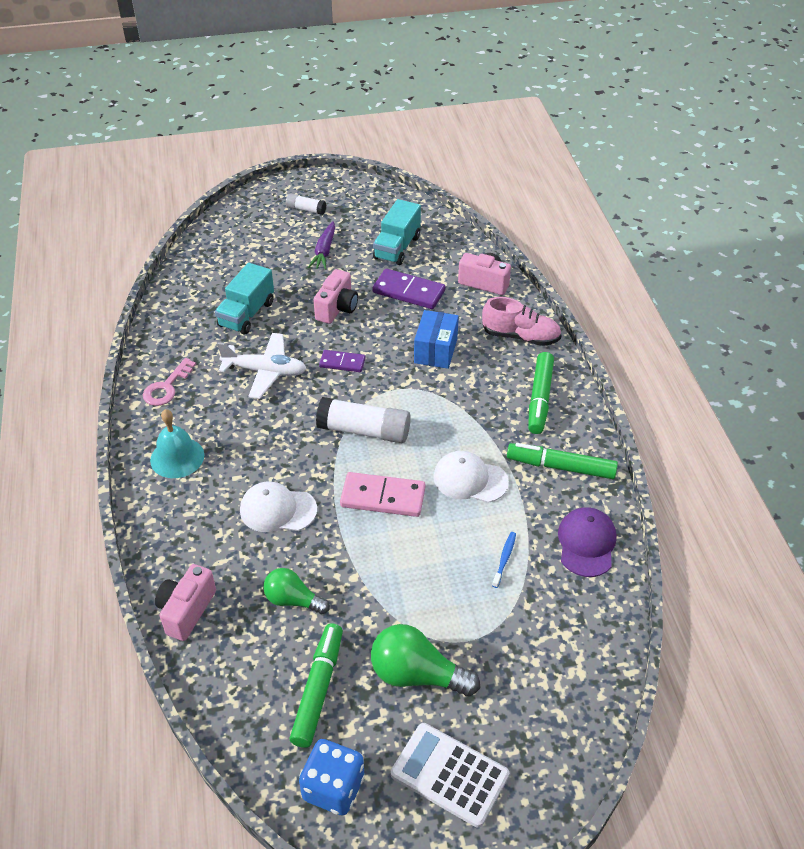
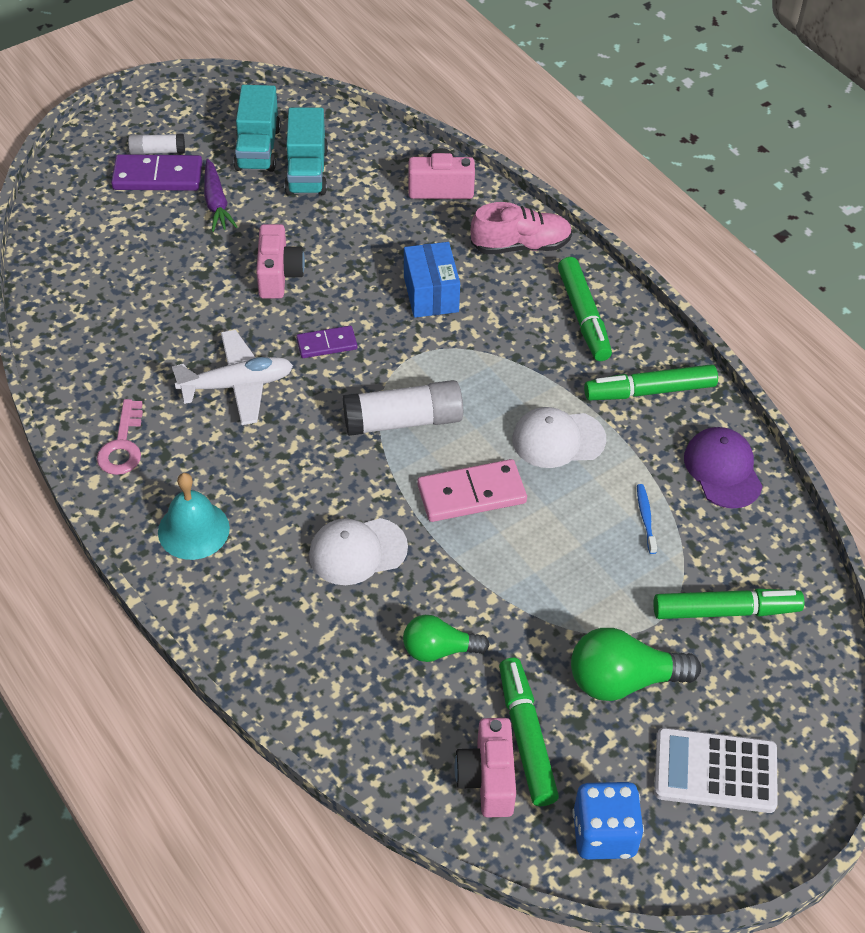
camera: 25 degrees left, 5 degrees up
(186, 610) = (322, 708): pink camera -> pink camera (487, 779)
(246, 314) = (166, 317): turquoise truck -> turquoise truck (258, 149)
(409, 291) = (355, 227): purple domino -> purple domino (157, 176)
(528, 652) = (725, 611): none -> green marker

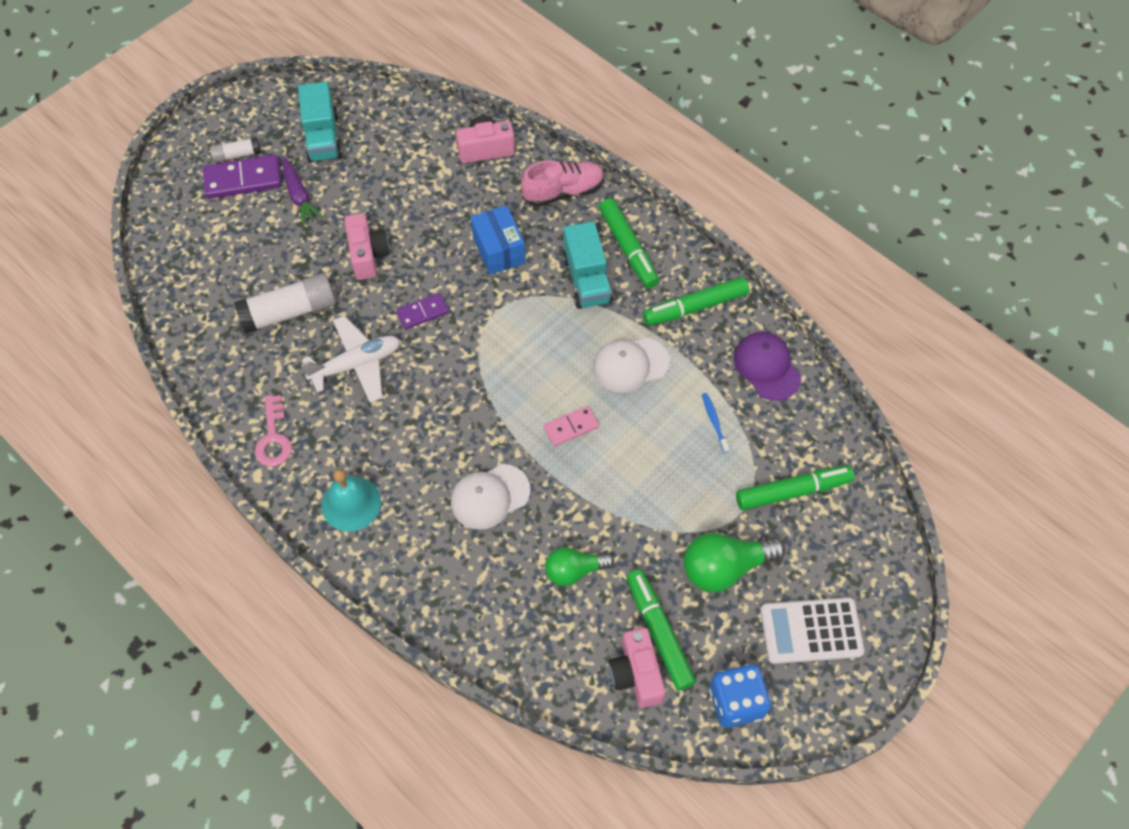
camera: 10 degrees left, 10 degrees up
(306, 172) = (369, 153): turquoise truck -> turquoise truck (586, 279)
(403, 421) = (501, 371): white glue stick -> white glue stick (289, 312)
(471, 494) = (571, 427): pink domino -> pink domino, size x0.61

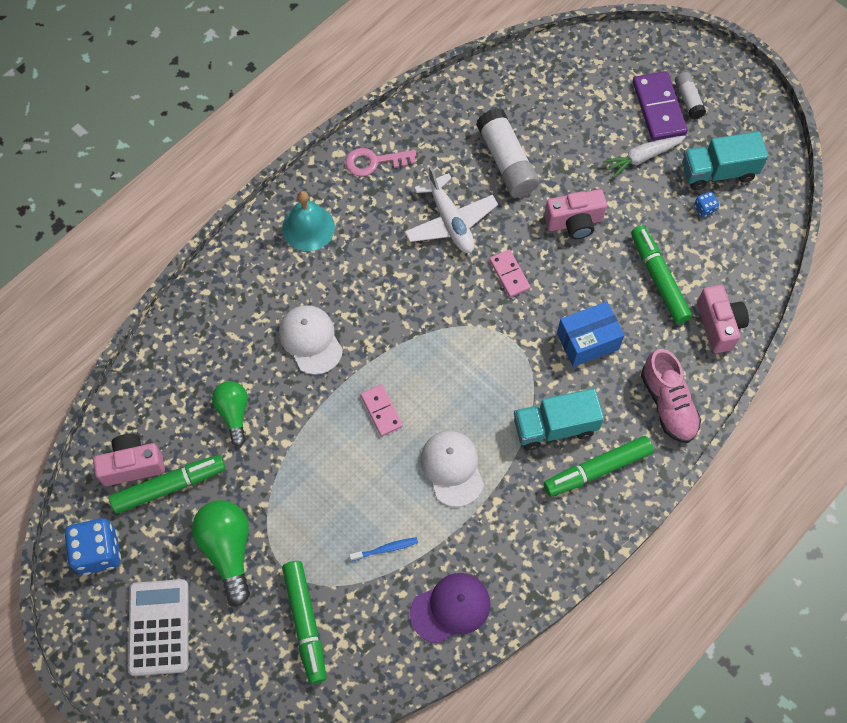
camera: 90 degrees right, 5 degrees up
(299, 196) = (642, 157): purple carrot -> white carrot
(363, 151) = (704, 209): none -> blue dice
(423, 312) = (509, 274): purple domino -> pink domino
(695, 307) = (524, 536): green marker -> green marker (658, 278)

